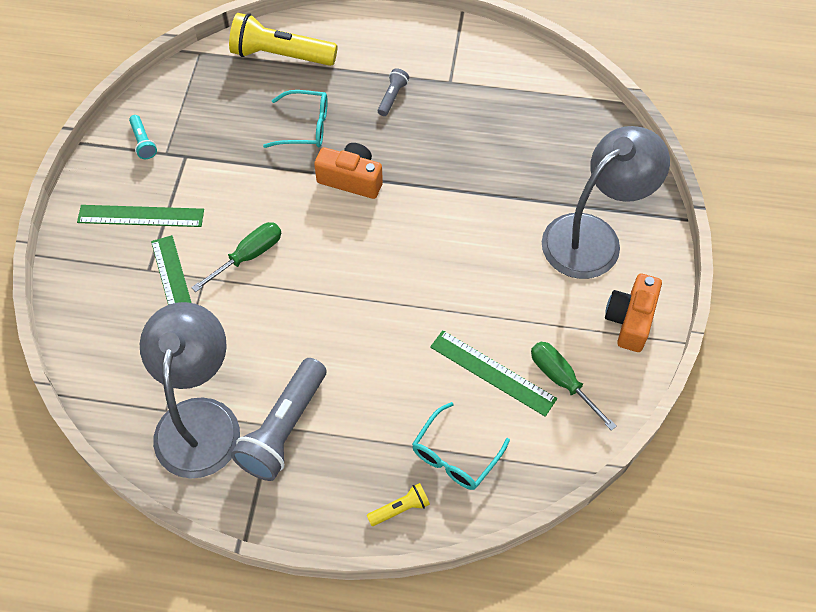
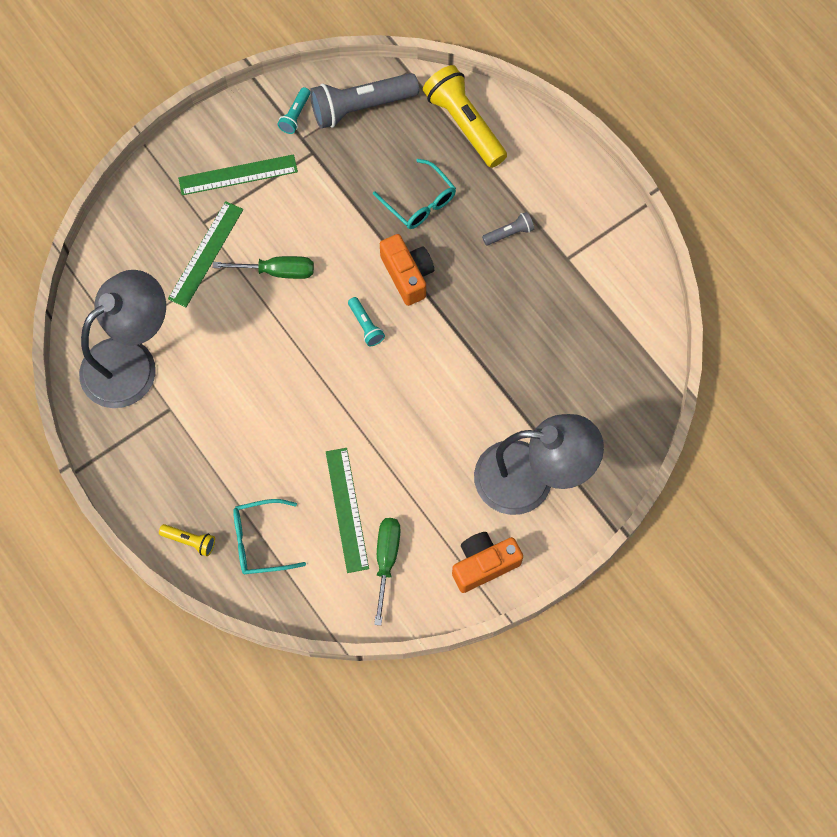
camera: 45 degrees right, 10 degrees up
(141, 216) = (238, 175): green ruler -> green ruler turned 60 degrees counterclockwise
(284, 428) = (175, 418): grey flashlight -> grey flashlight (361, 107)
(359, 237) = (365, 325): none -> turquoise flashlight

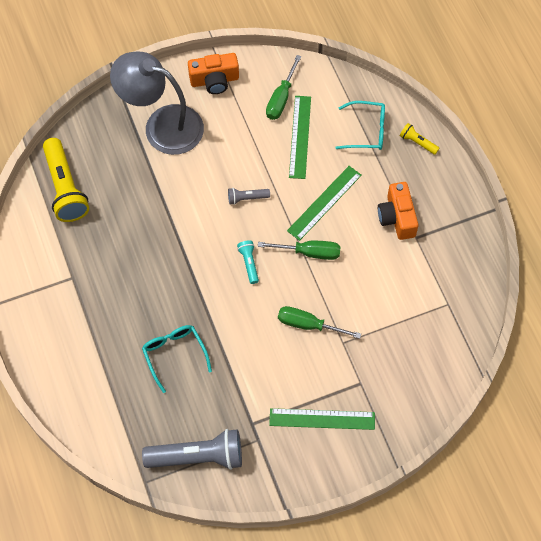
camera: 165 degrees left, 5 degrees down
(131, 361) = (440, 280): grey lamp -> none
(206, 254) = (363, 354): green ruler -> green ruler (324, 202)
(295, 115) = (258, 464): turquoise flashlight -> none
(297, 357) = (309, 252): none -> green screwdriver
(407, 275) = (204, 295): orange camera -> orange camera (397, 217)
(464, 124) = (113, 416): yellow flashlight -> yellow flashlight (65, 188)
(509, 233) = (110, 309): grey flashlight -> grey flashlight (247, 198)

